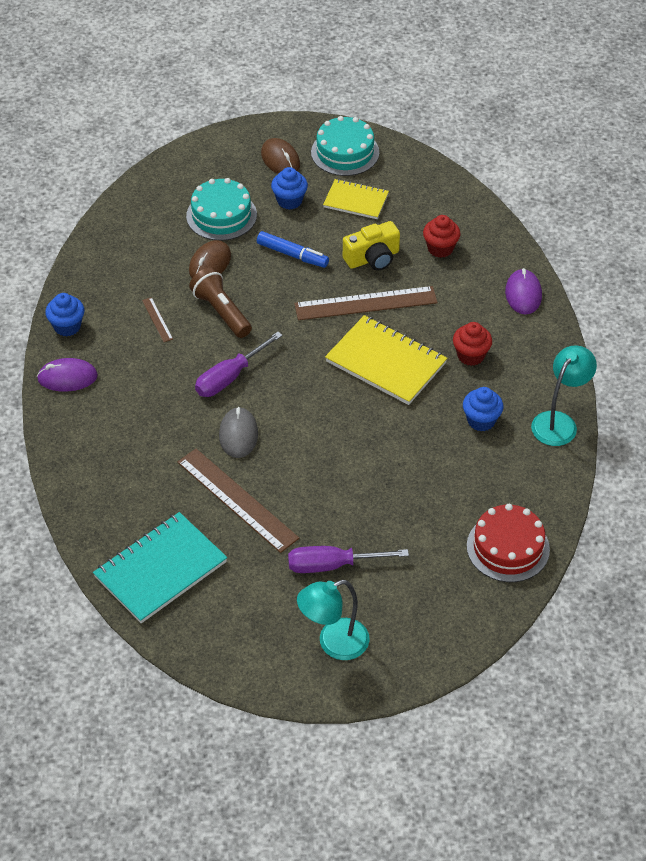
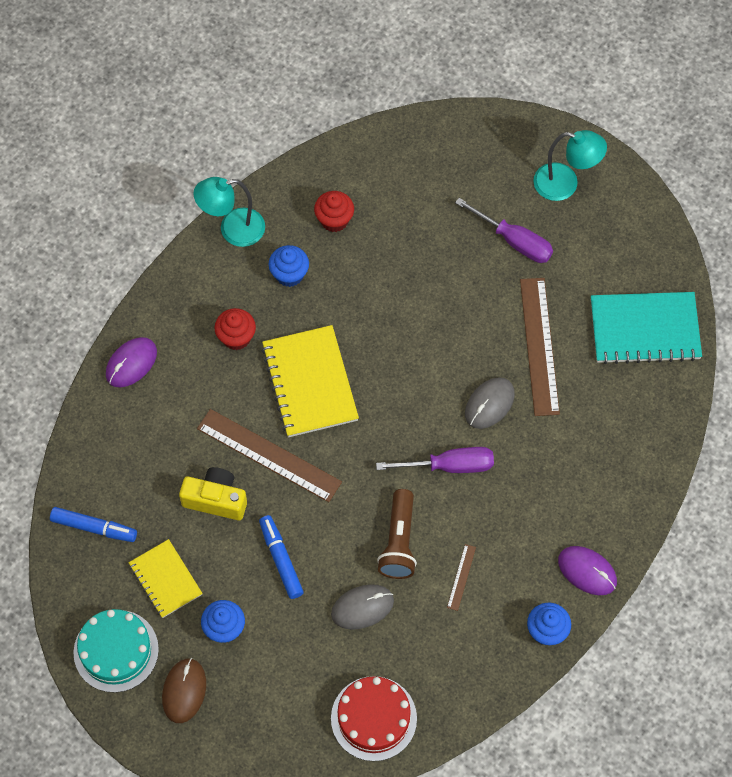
camera: 140 degrees left, 15 degrees up
(210, 263) = (362, 607): brown mouse -> grey mouse
(221, 215) = (302, 660): turquoise cake -> none
(433, 197) = (94, 527): none -> blue marker
(440, 248) = (148, 464): red cupcake -> red cupcake (334, 220)
(508, 547) = (376, 163): red cake -> red cake (373, 718)

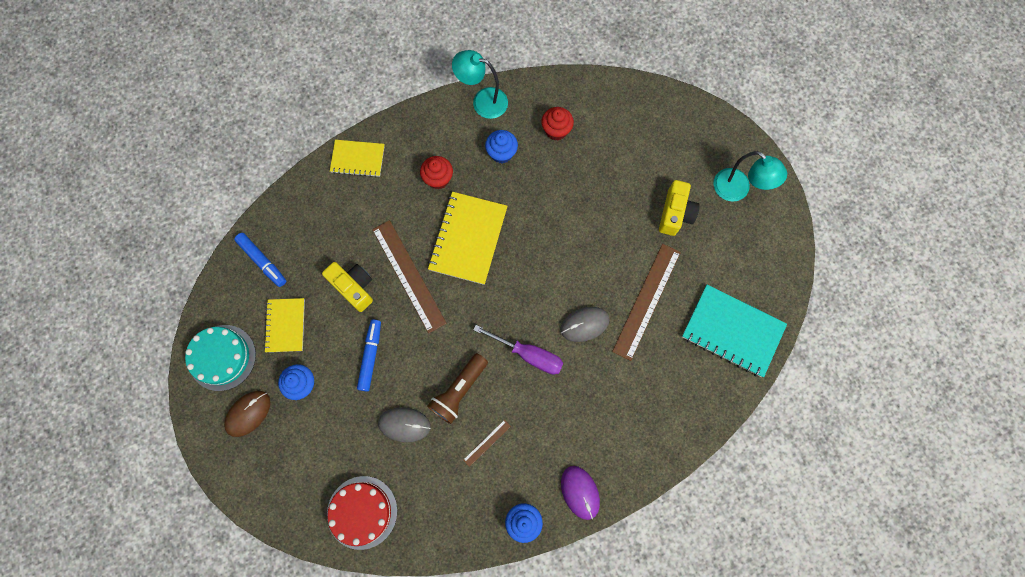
camera: 30 degrees right, 10 degrees up
(131, 363) = (358, 159): purple mouse -> yellow notebook
(515, 241) = (675, 213): purple screwdriver -> yellow camera

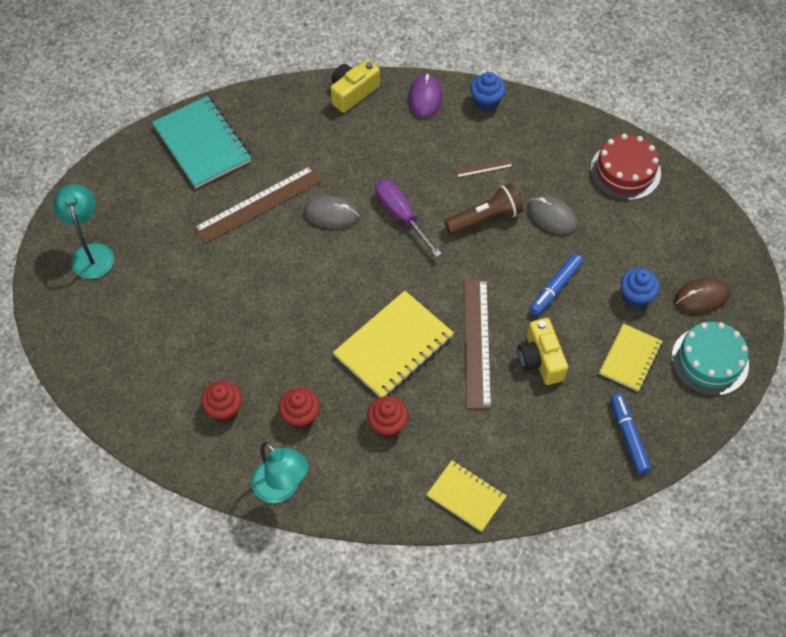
camera: 150 degrees left, 15 degrees down
(501, 153) = (300, 416): blue cupcake -> red cupcake
(675, 213) = (169, 263): yellow camera -> yellow camera (353, 93)

